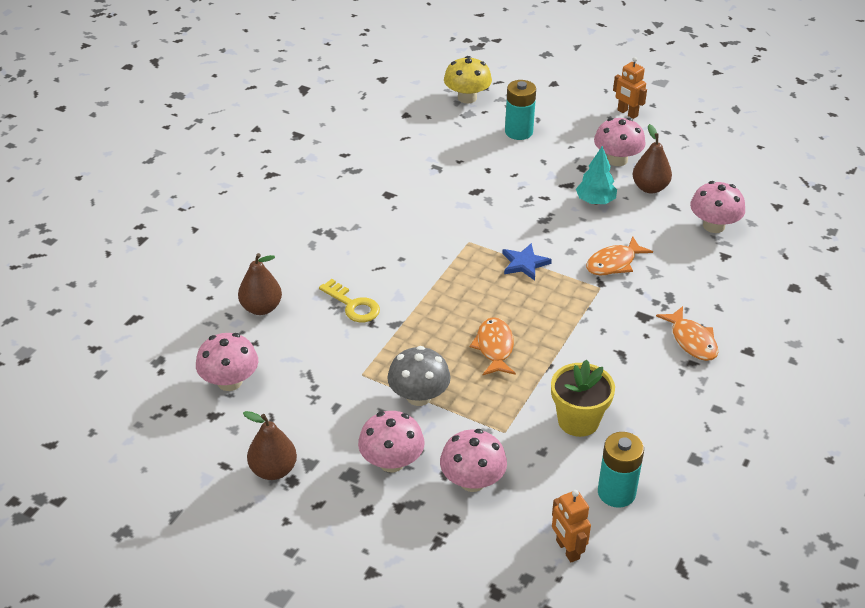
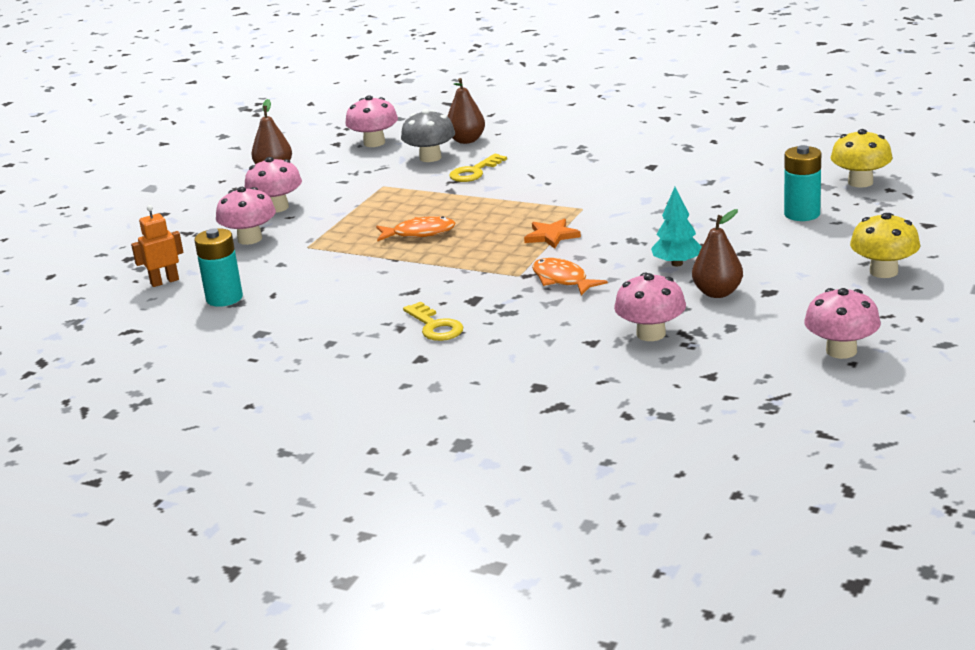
camera: 90 degrees right, 15 degrees down
(419, 396) = (354, 209): grey mushroom -> grey mushroom (430, 157)
(524, 263) = (551, 236): blue star -> orange star
(578, 421) = (318, 276): yellow flower pot -> none
(617, 160) = (770, 271): pink mushroom -> pink mushroom (841, 351)
(627, 113) = (883, 271): orange robot -> yellow mushroom
(691, 340) = (435, 326): orange fish -> yellow key

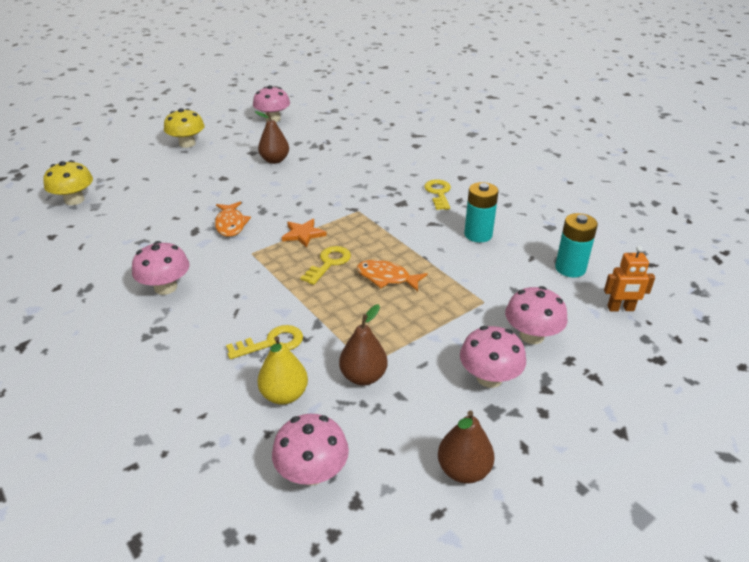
camera: 155 degrees left, 10 degrees up
(430, 157) = (284, 395): grey mushroom -> yellow pear
(466, 140) = (219, 412): brown pear -> brown pear (363, 376)
(491, 225) = (329, 263): none -> yellow key
(562, 280) = (338, 197): orange fish -> orange fish (231, 224)
(651, 334) = (336, 151): pink mushroom -> pink mushroom (165, 287)
(677, 263) = (265, 184): turquoise tree -> none
(802, 214) = (149, 190): turquoise battery -> turquoise battery (478, 235)

